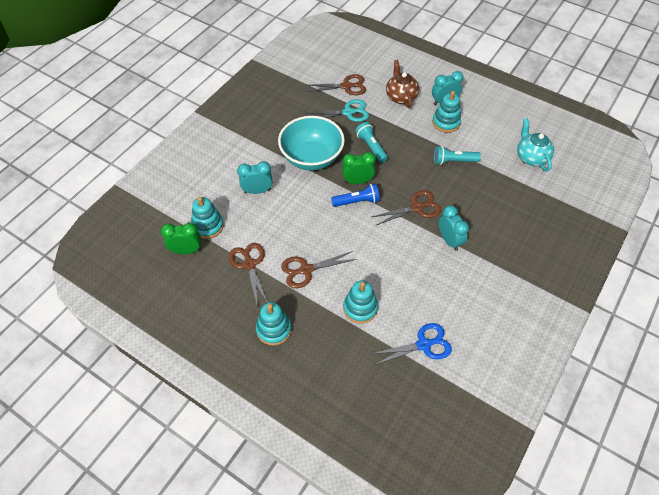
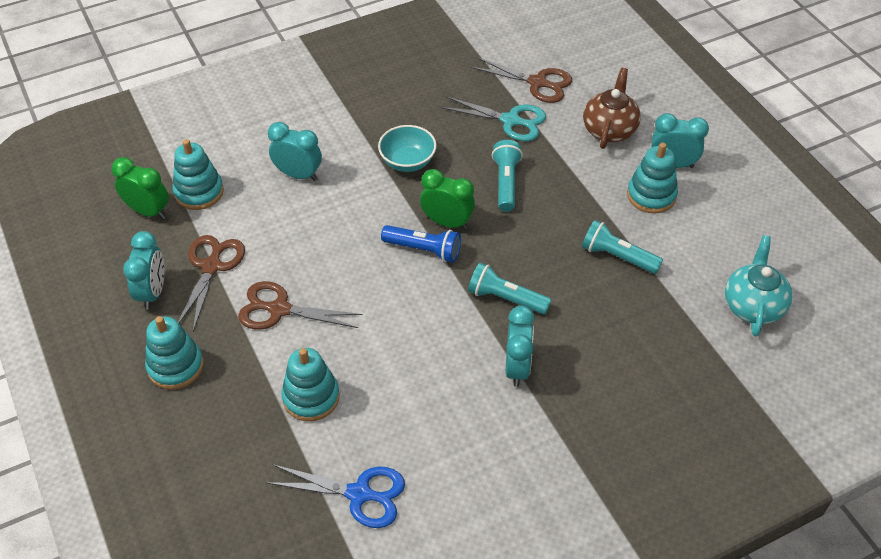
camera: 30 degrees right, 5 degrees down
(227, 295) = (152, 292): none -> turquoise clock
(311, 158) = (407, 162): turquoise bowl -> turquoise bowl, size x0.55
(417, 207) = (505, 298): brown scissors -> turquoise flashlight

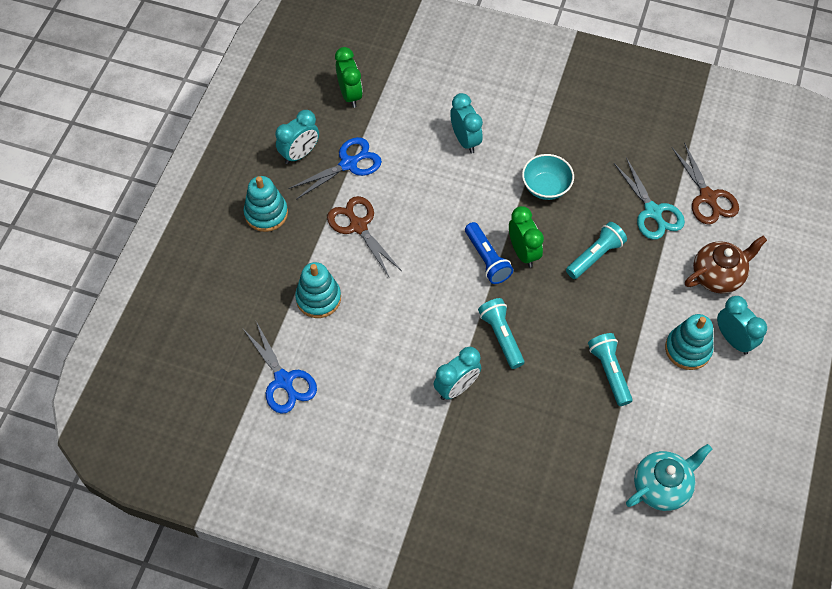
camera: 45 degrees right, 10 degrees up
(199, 192) = (392, 105): turquoise stacking toy -> none
(211, 266) = (349, 164): brown scissors -> blue scissors

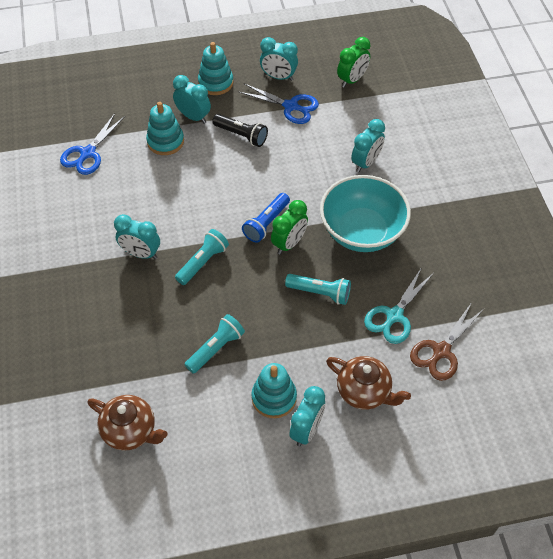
camera: 60 degrees right, 5 degrees down
(301, 256) = (193, 117): none -> turquoise clock
(358, 226) = (241, 135): brown scissors -> black flashlight
(545, 187) = (362, 232): turquoise bowl -> turquoise bowl, size x1.83
(662, 486) = (130, 431): turquoise teapot -> brown teapot

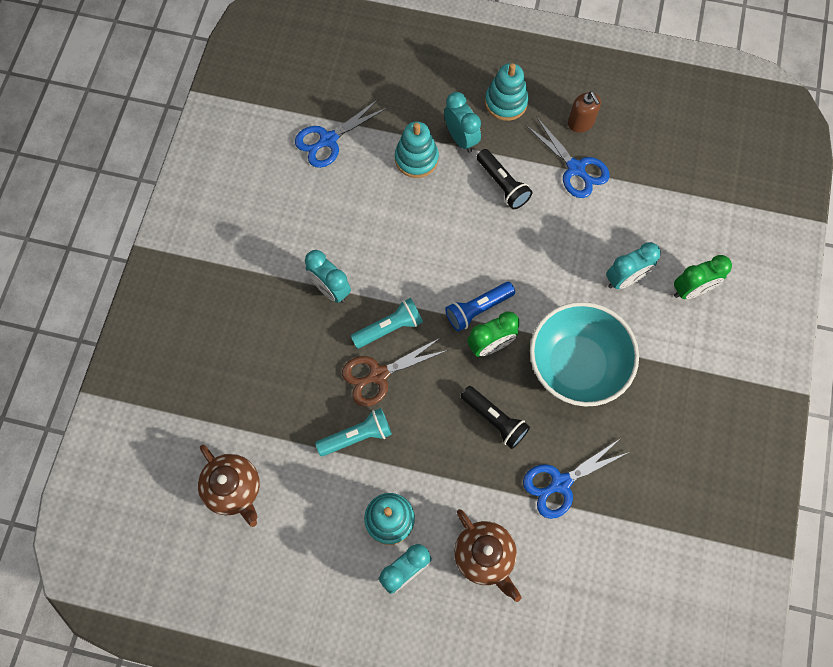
camera: 25 degrees right, 15 degrees up
(278, 77) = (581, 123): turquoise clock -> brown soap dispenser
(320, 293) = (494, 420): turquoise flashlight -> black flashlight
(352, 80) = (664, 161): green clock -> green clock (691, 290)
(394, 316) = (560, 483): turquoise scissors -> blue scissors
(441, 351) = (589, 548): brown scissors -> brown scissors (378, 375)

